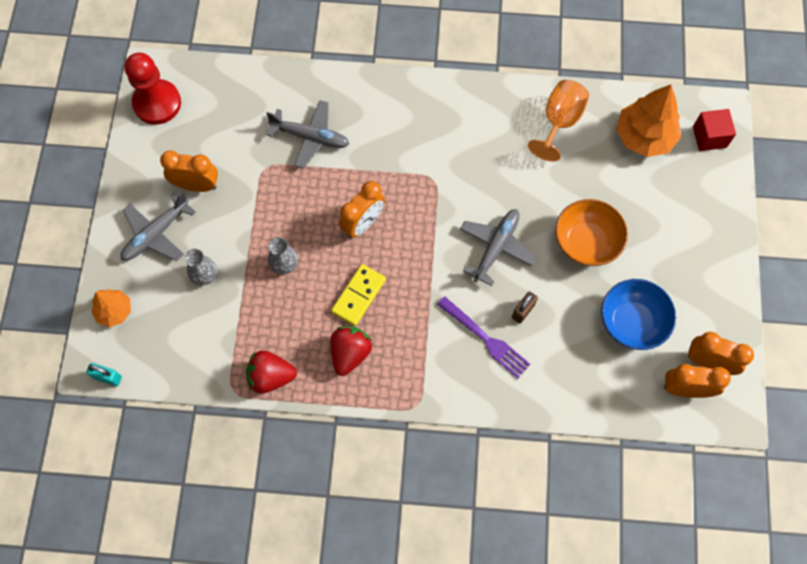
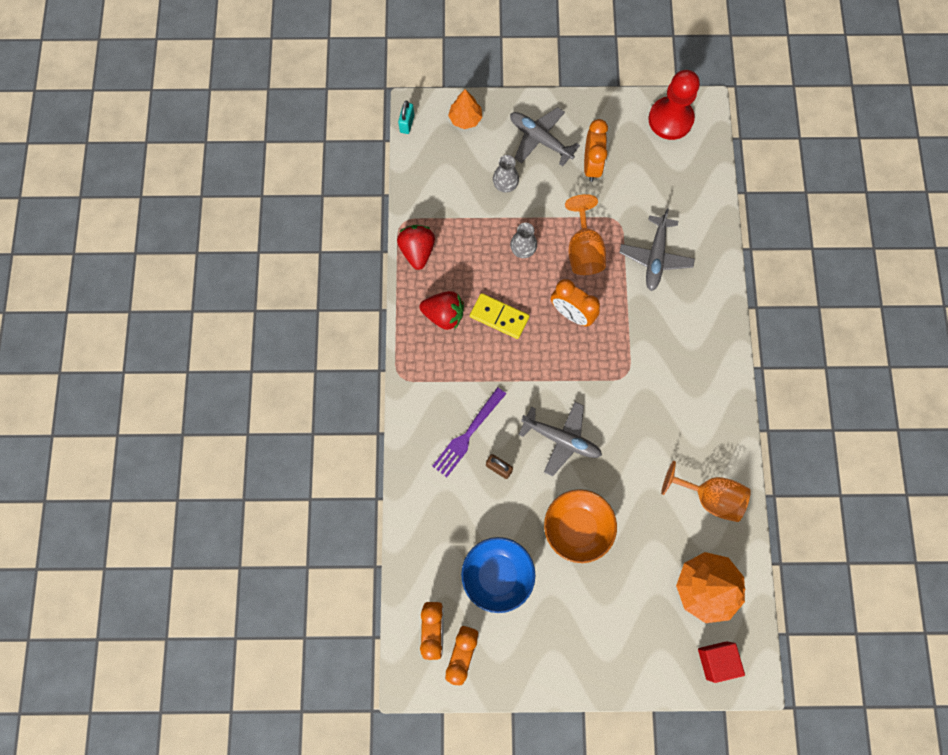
camera: 85 degrees right, 5 degrees up
(293, 204) = (583, 250): none -> orange goblet

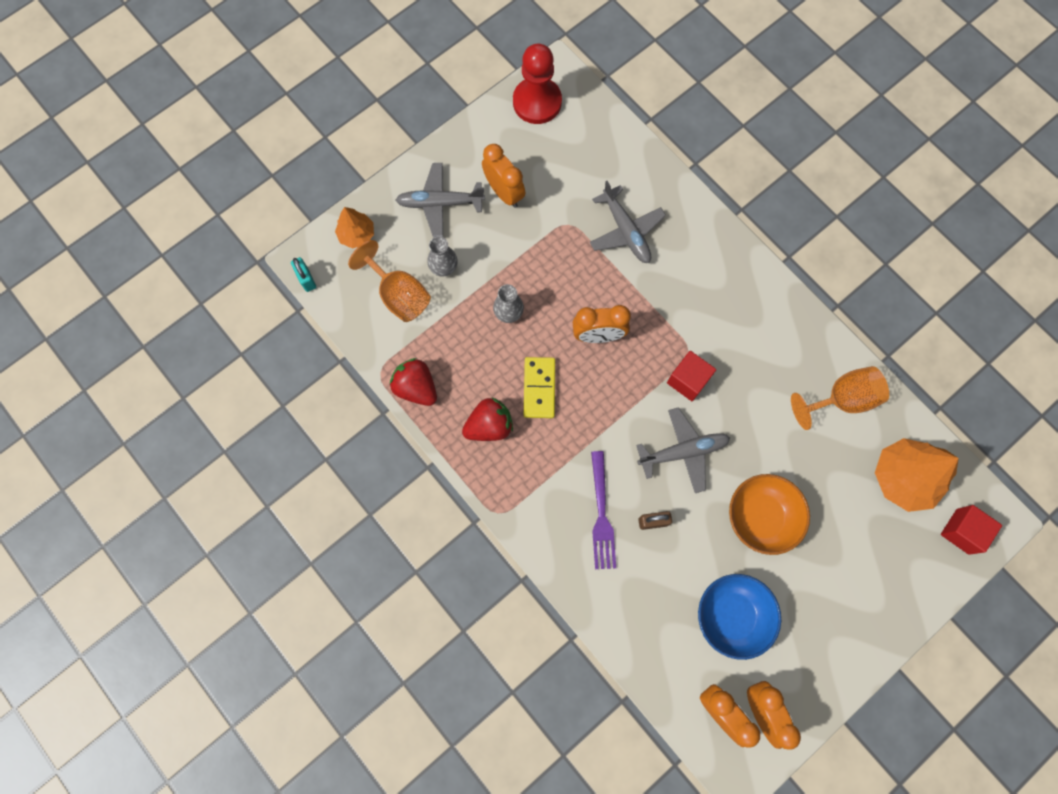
camera: 40 degrees left, 0 degrees up
(499, 317) = (539, 388): yellow domino -> yellow domino turned 75 degrees counterclockwise
(583, 250) = (561, 272): orange goblet -> orange goblet (399, 295)
(608, 394) = (688, 380): none -> red cube

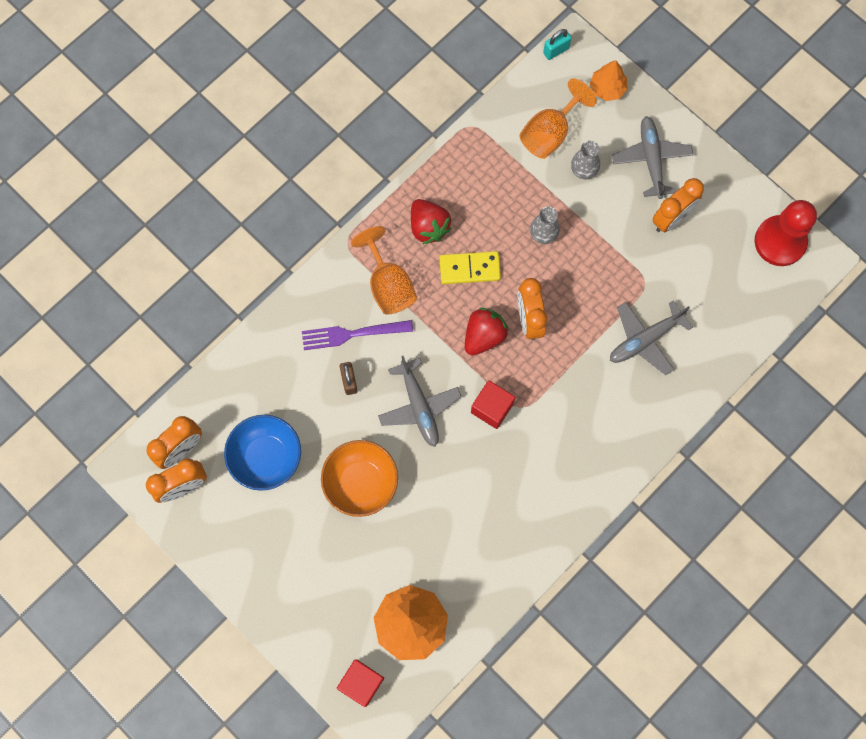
camera: 85 degrees right, 0 degrees up
(416, 387) = (459, 159): red strawberry -> red strawberry (484, 336)
(841, 399) = (487, 561): orange goblet -> orange goblet (388, 285)

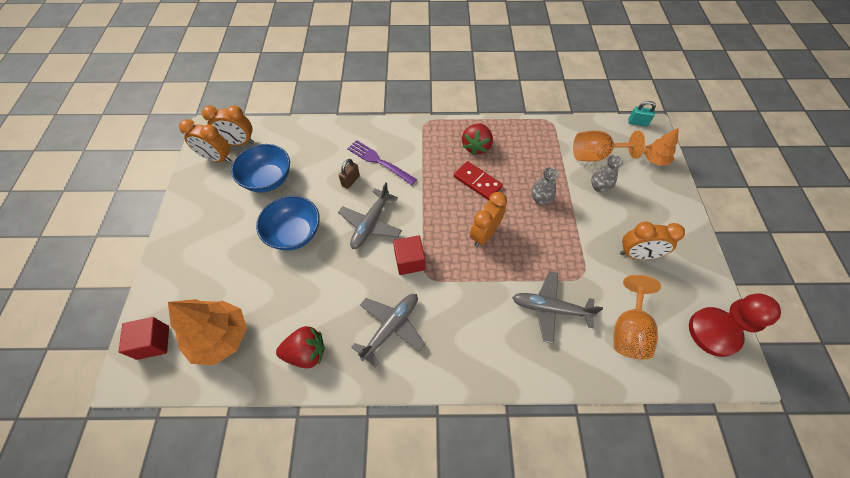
camera: 45 degrees right, 15 degrees down
(361, 482) = (294, 233): orange bowl -> blue bowl
(388, 285) = (424, 155): orange goblet -> orange goblet (628, 330)
(469, 268) = (477, 182): yellow domino -> red domino
(484, 336) = (448, 220): red strawberry -> red strawberry (306, 352)
(651, 160) = (652, 213): grey plane -> grey plane (391, 328)

